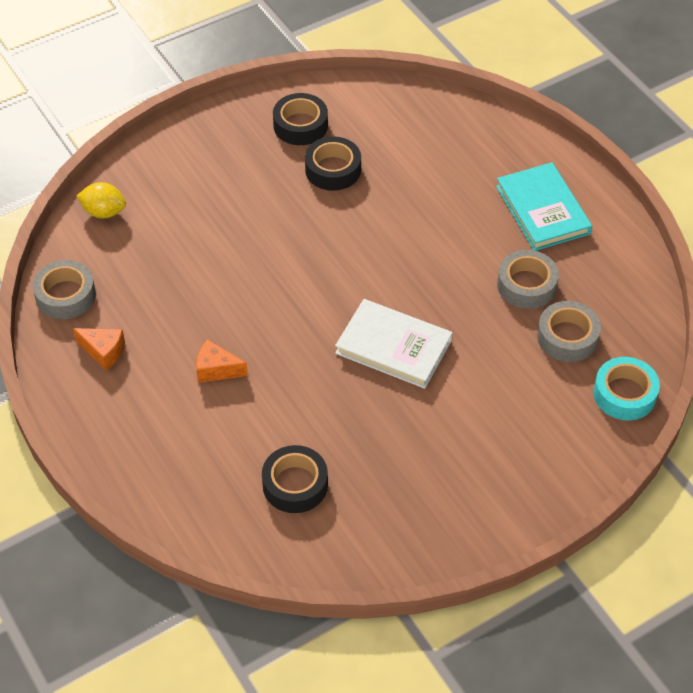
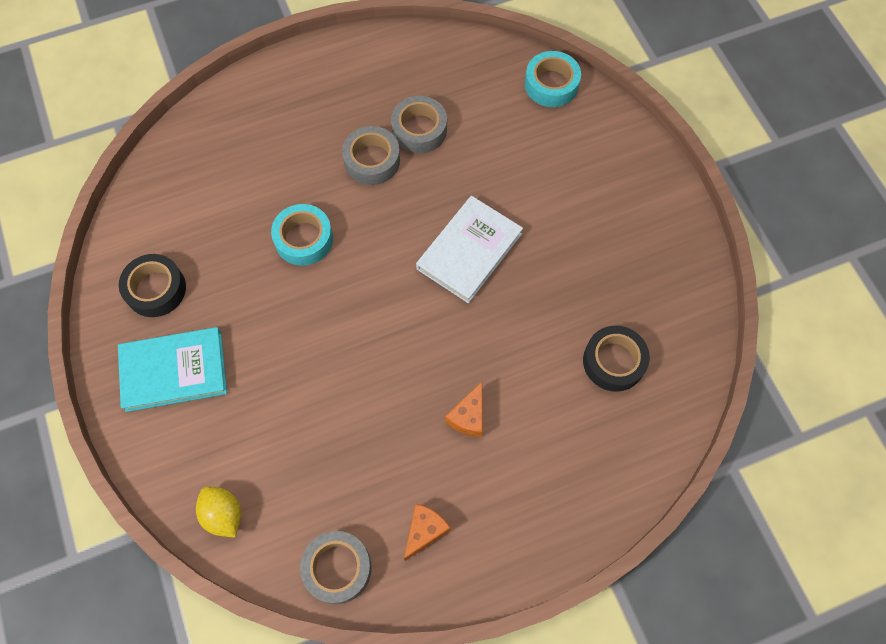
camera: 80 degrees left, 15 degrees up
(104, 212) = (223, 514): yellow lemon -> yellow lemon turned 60 degrees counterclockwise
(333, 169) = (229, 268): black tape -> none
(375, 216) = (304, 239): none -> turquoise tape
(542, 210) = (333, 98): turquoise book -> turquoise book (174, 371)
(567, 337) = (484, 111): grey tape -> grey tape (372, 160)

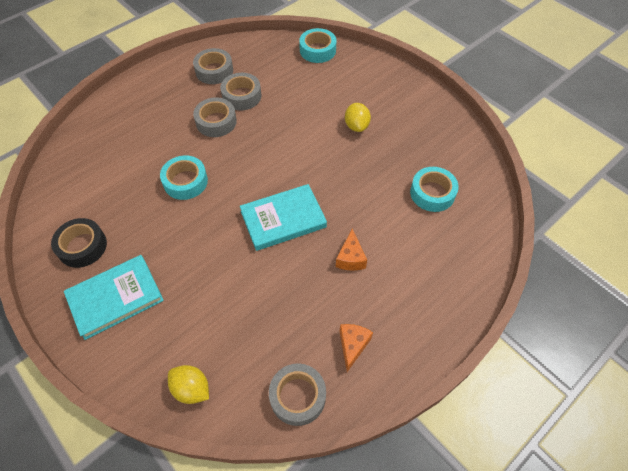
camera: 20 degrees left, 10 degrees down
(397, 77) = (214, 71): none -> grey tape
(405, 333) = (283, 219): none -> turquoise book
(469, 251) = (306, 156): white book -> none
(555, 226) = (356, 126): none -> yellow lemon
(613, 361) = (432, 193): black tape -> turquoise tape

